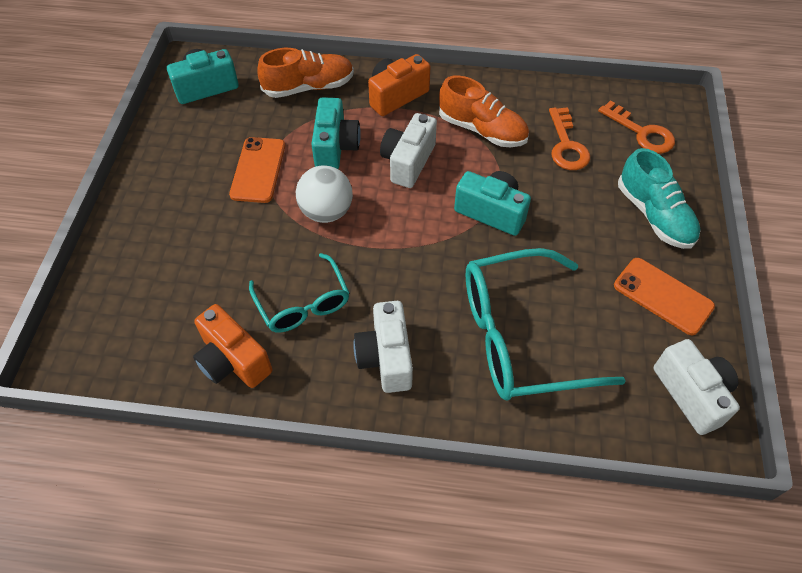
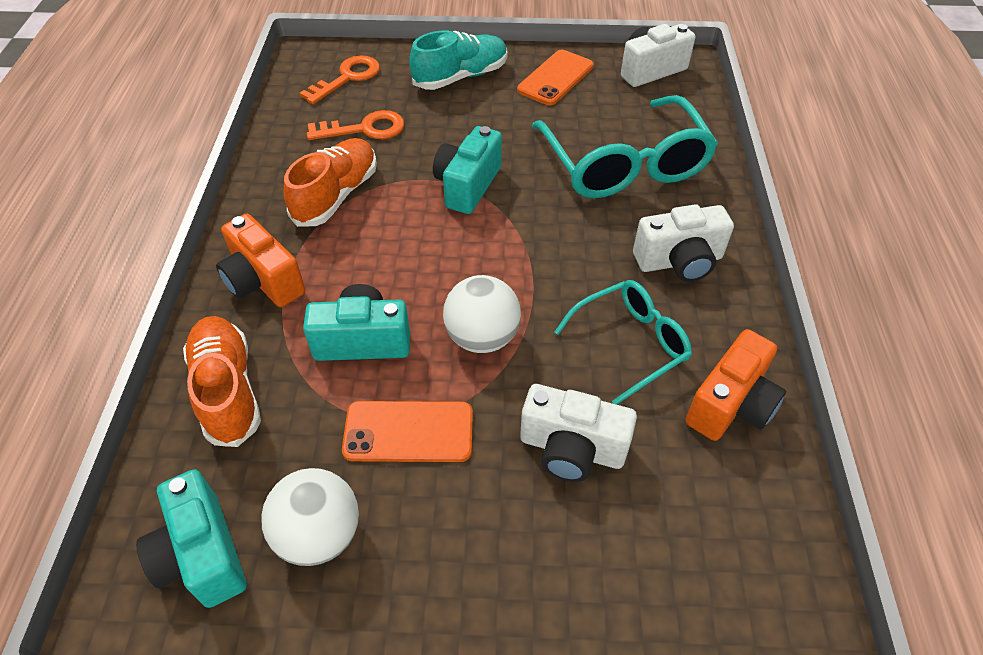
camera: 95 degrees left, 5 degrees down
(202, 131) = (319, 534): none -> white ball
(408, 162) = (391, 261): white camera -> white camera (571, 449)

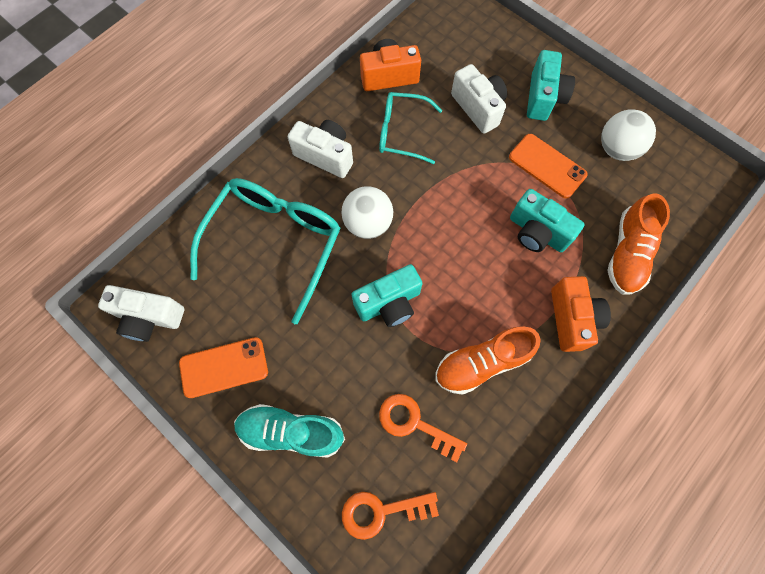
camera: 140 degrees left, 20 degrees up
(202, 554) = (673, 175): turquoise camera -> turquoise camera (543, 97)
(482, 337) = (472, 188): white ball -> white ball (368, 223)

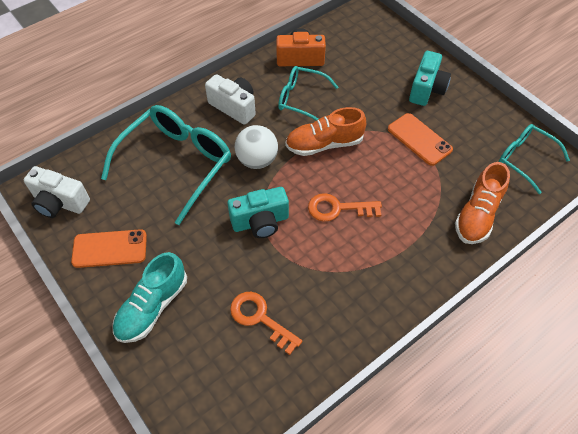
camera: 10 degrees right, 15 degrees down
(291, 431) = (152, 307): turquoise shoe -> turquoise shoe turned 75 degrees counterclockwise
(381, 511) = (214, 384): orange key -> orange key (338, 208)
(478, 108) = (369, 89): white camera -> none
(482, 363) = (330, 280): orange shoe -> orange shoe (324, 144)
(537, 232) = (400, 187): turquoise camera -> none
(572, 318) = (417, 258): orange camera -> none
(617, 149) = (483, 135): white ball -> none
(667, 174) = (524, 159): none -> turquoise glasses

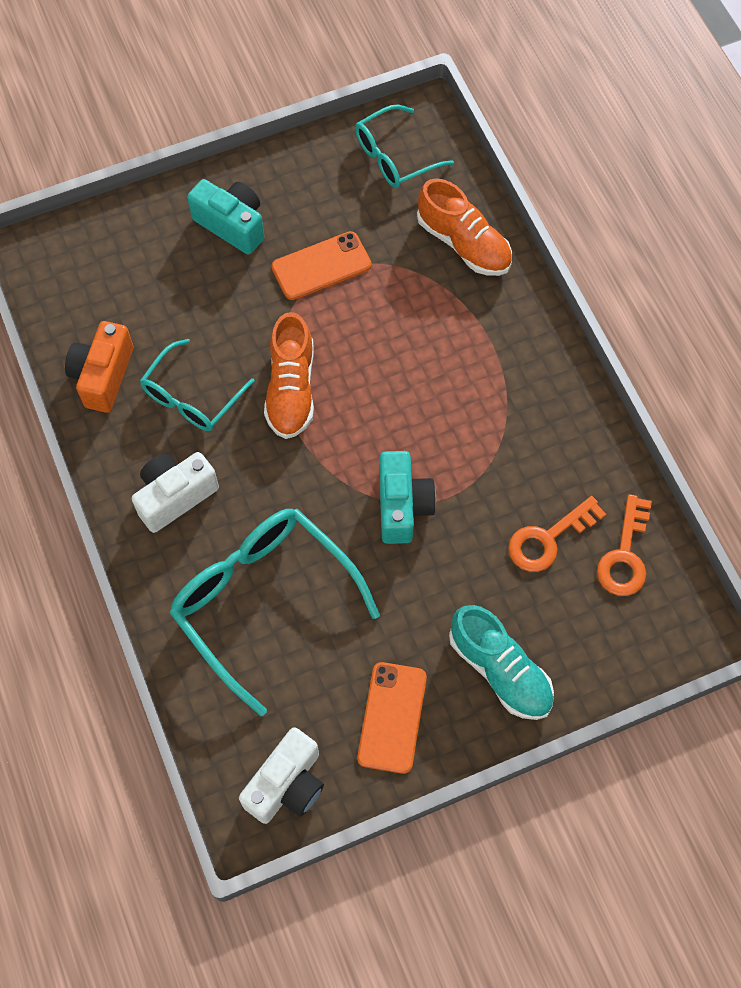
camera: 75 degrees left, 10 degrees up
(257, 160) = (292, 486): white ball -> none
(338, 208) = (408, 402): orange key -> orange key (625, 555)

